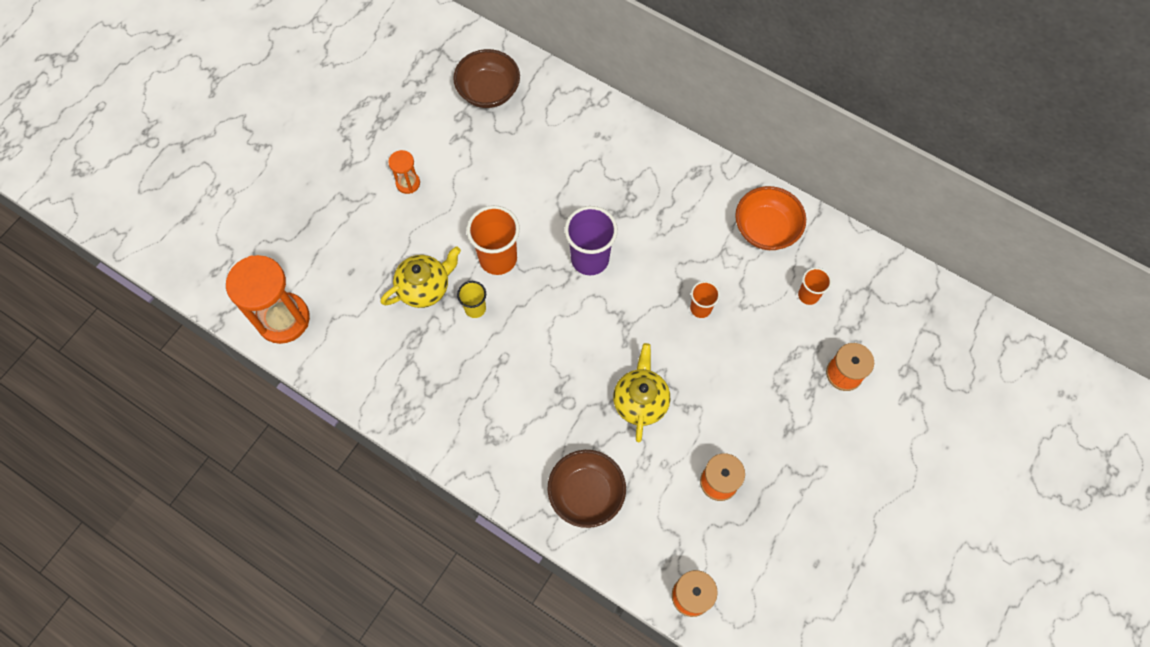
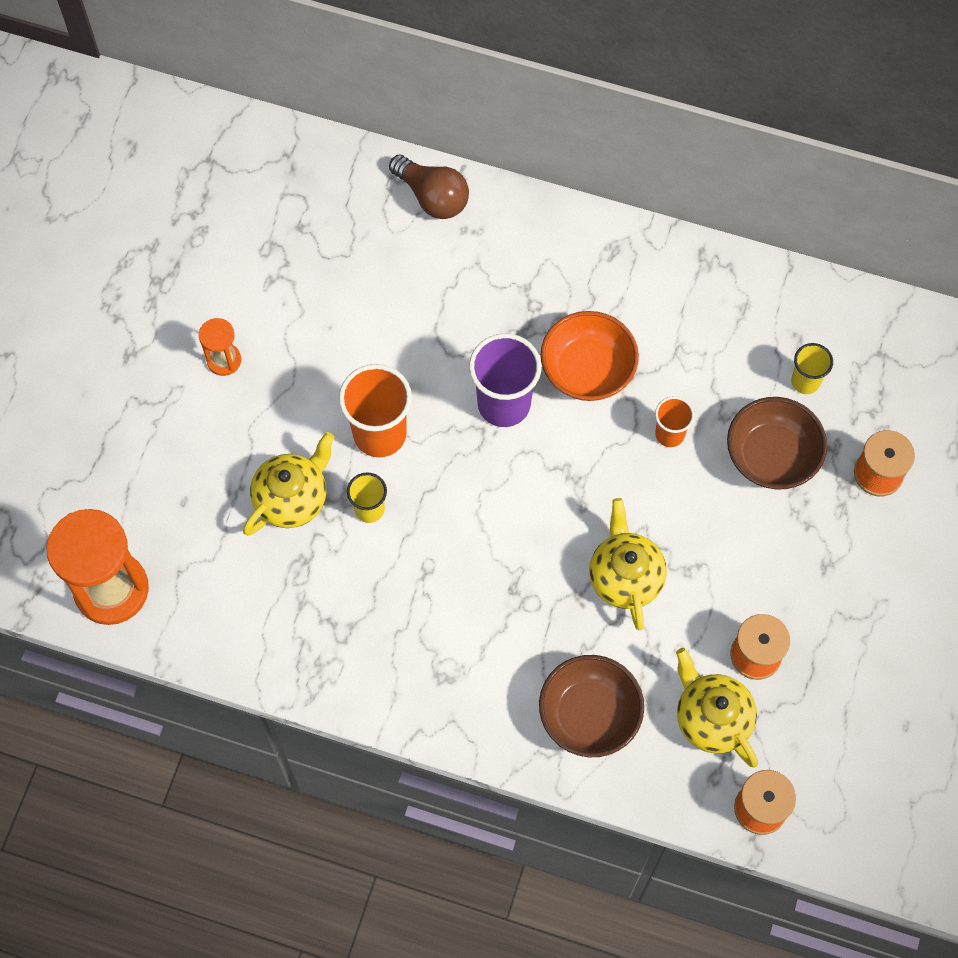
camera: 15 degrees left, 0 degrees up
(488, 91) = (296, 204): brown bowl -> brown bowl (771, 456)
(582, 108) = (432, 197): none -> brown light bulb
(674, 519) = (712, 718): none -> yellow teapot
(766, 229) = (726, 306): orange bowl -> orange bowl (587, 370)
(808, 295) = (805, 381): orange cup -> yellow cup

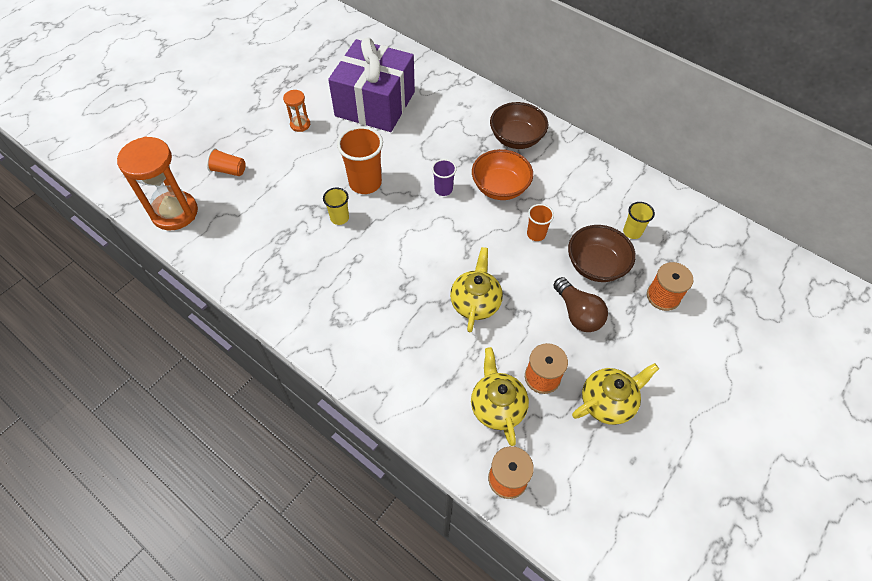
camera: 20 degrees right, 10 degrees down
(154, 486) = (229, 170): none -> orange cup
(292, 498) = (299, 199): yellow teapot -> yellow teapot (608, 402)
(326, 277) = (375, 104): none -> purple gift
(432, 197) = (450, 85): brown light bulb -> brown light bulb (578, 313)
(504, 404) = (443, 189): purple cup -> purple cup, size x0.55
(589, 715) = (416, 376): brown bowl -> brown bowl (516, 138)

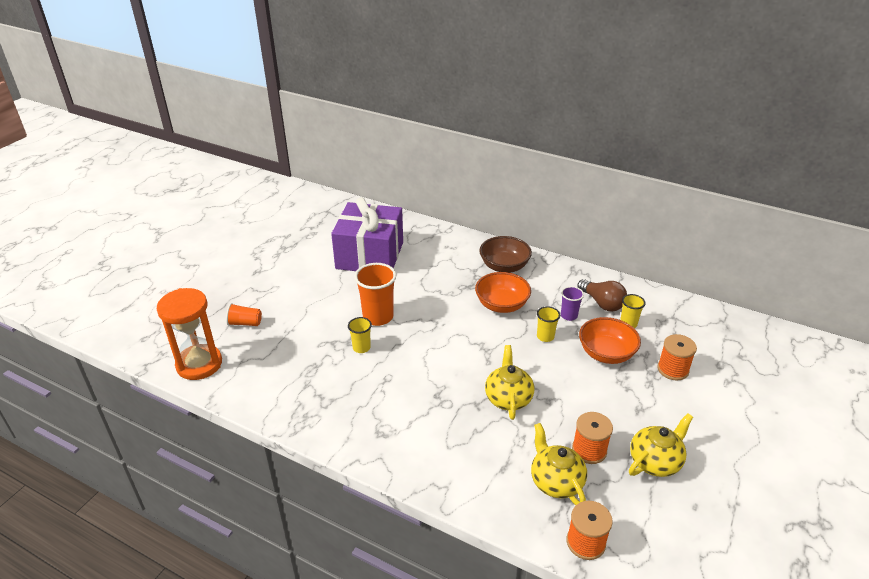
camera: 10 degrees left, 20 degrees down
(300, 124) = (304, 279): orange hourglass -> none
(443, 189) = (451, 313): purple cup -> purple cup (569, 316)
(536, 234) = (545, 337): orange cup -> yellow cup
(578, 313) = (603, 394): brown light bulb -> brown light bulb (602, 303)
(596, 265) = (606, 353): brown bowl -> orange bowl

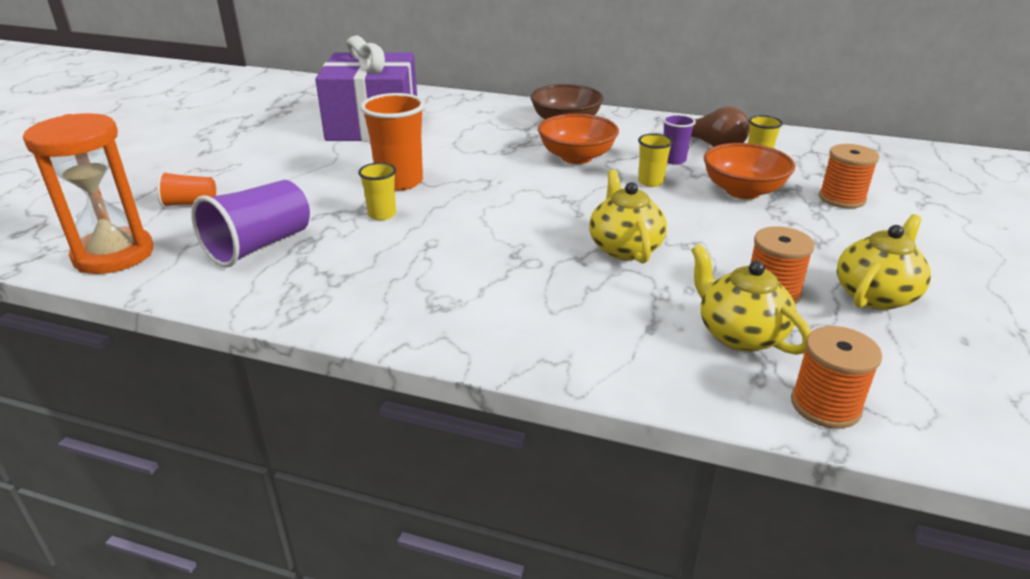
camera: 10 degrees left, 5 degrees down
(283, 367) = (259, 246): none -> purple cup

